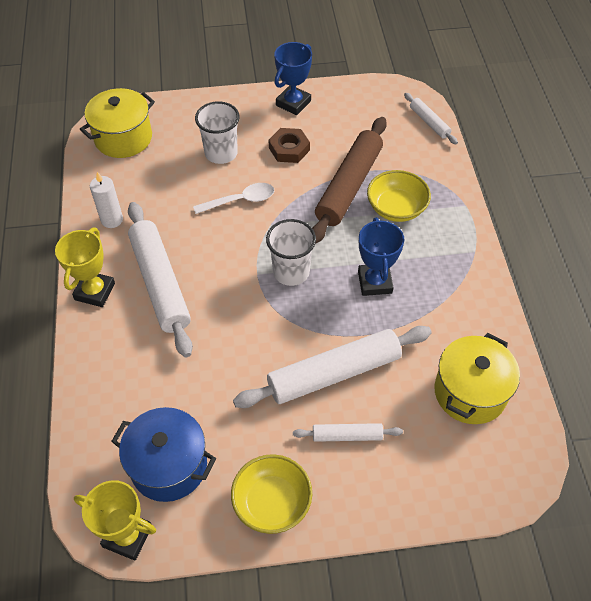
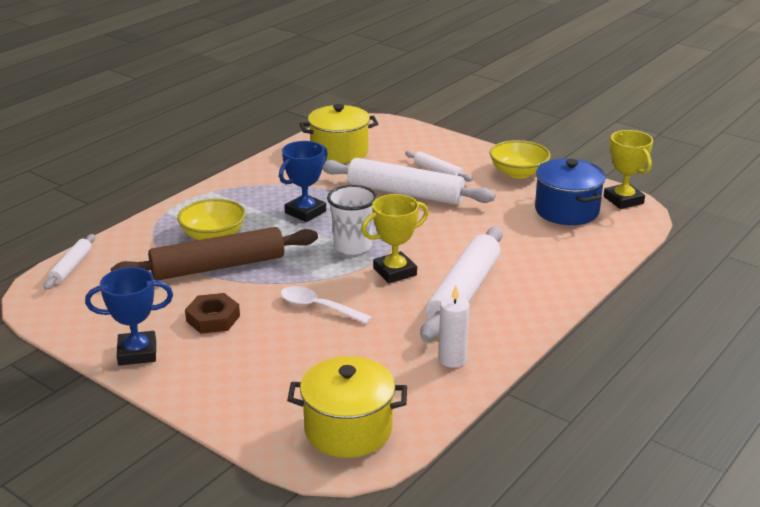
camera: 135 degrees left, 25 degrees down
(94, 291) = (526, 317): yellow trophy -> yellow trophy (395, 272)
(221, 153) = (275, 353): white cup -> none

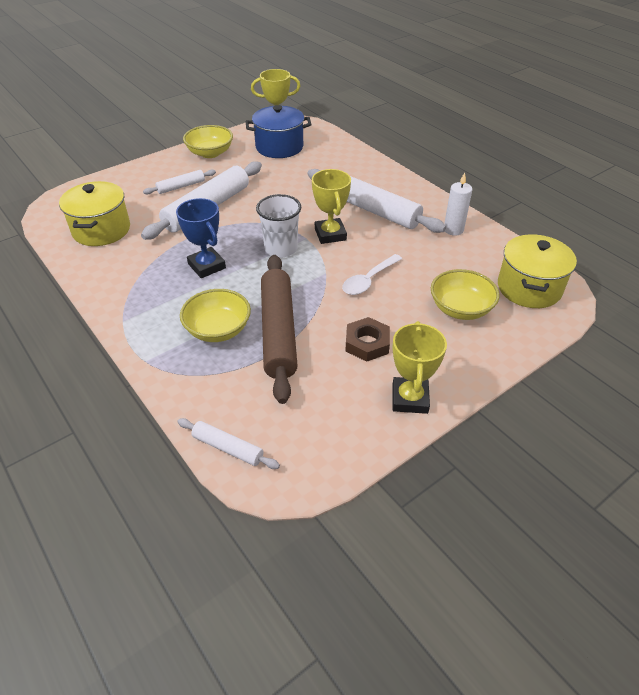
camera: 75 degrees left, 15 degrees up
(137, 353) = (409, 399): blue trophy -> yellow trophy
(288, 376) = (460, 309): none -> yellow bowl

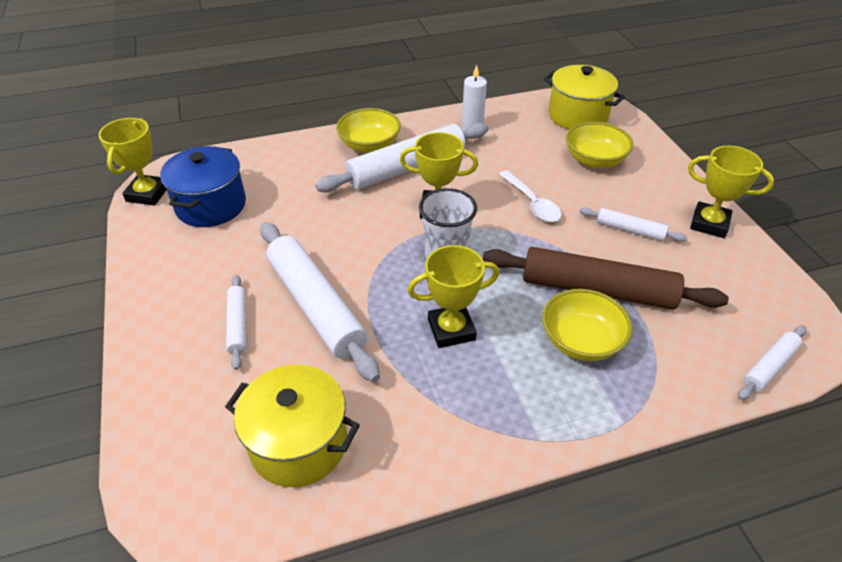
camera: 70 degrees left, 0 degrees up
(207, 266) = (451, 329): blue trophy -> yellow trophy
(210, 153) = (167, 276): yellow bowl -> yellow bowl (369, 145)
(367, 343) = (630, 230): brown nut -> white rolling pin

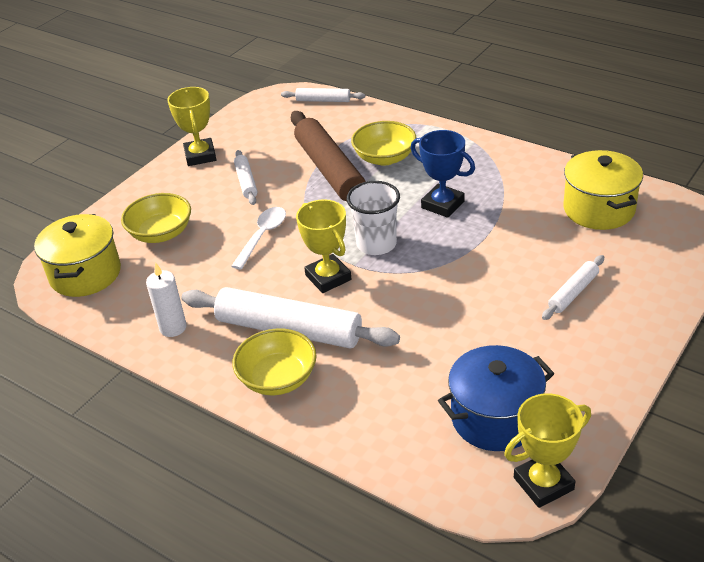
camera: 125 degrees left, 5 degrees down
(315, 306) = (506, 270): white rolling pin -> none
(451, 329) = (442, 204): yellow trophy -> blue trophy

